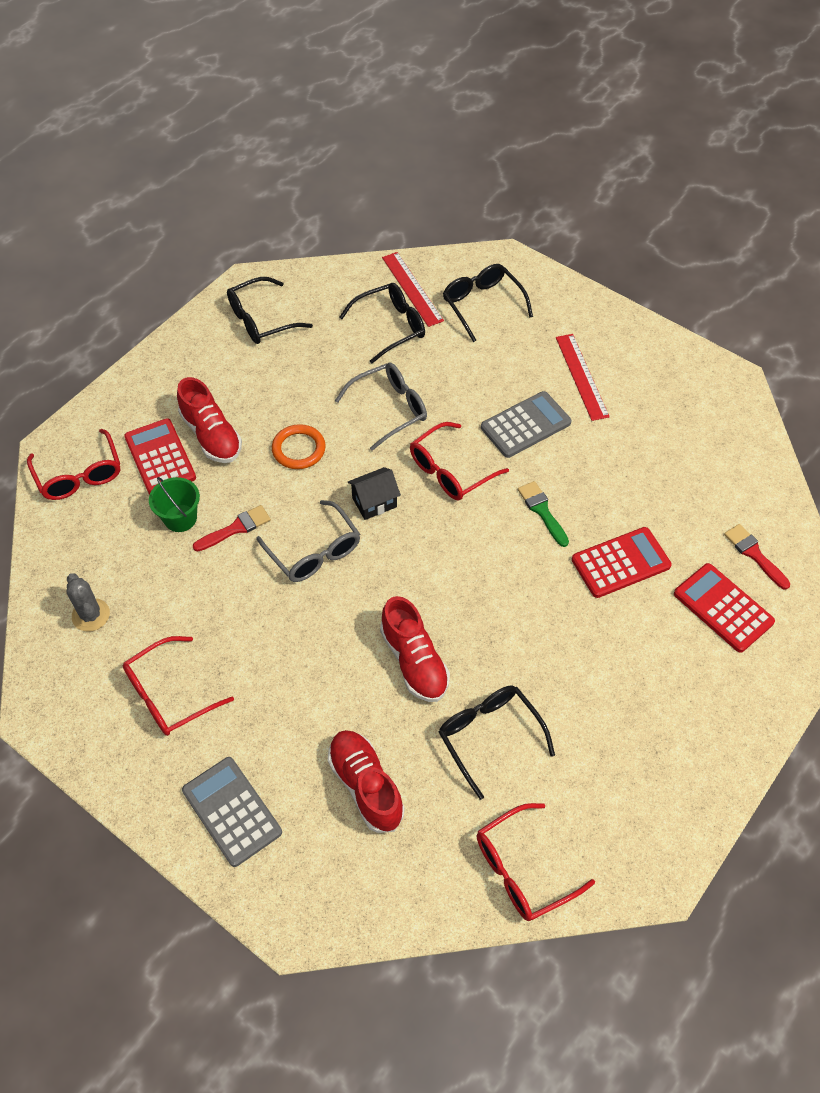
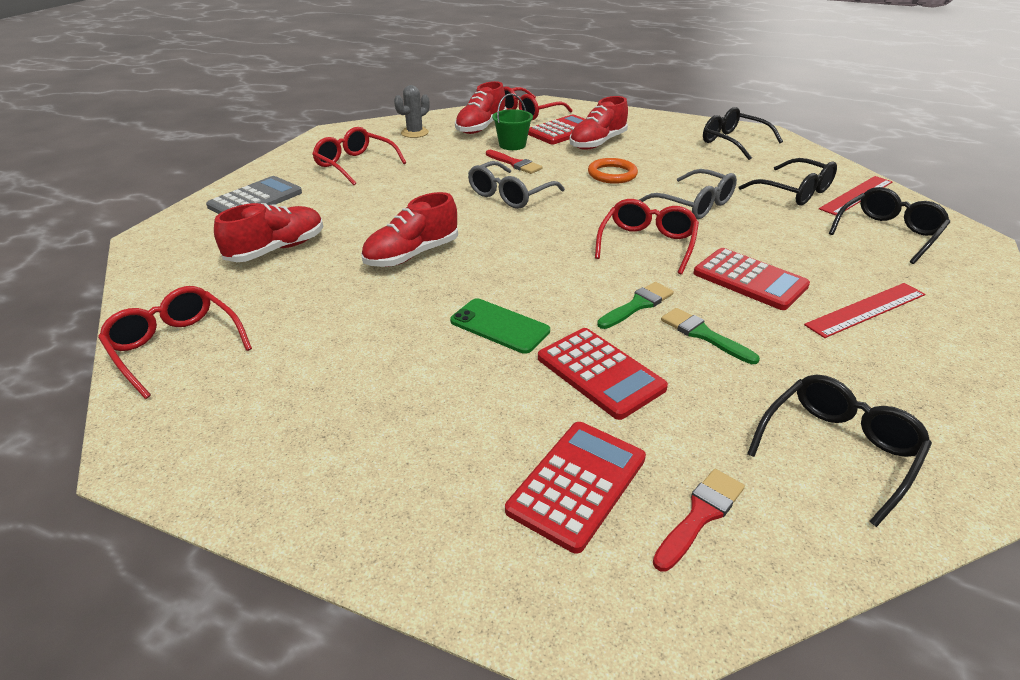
camera: 75 degrees right, 20 degrees down
(106, 538) = (481, 127): none -> red shoe
(374, 502) = (580, 212): black house -> none
(450, 471) = (647, 244): red glasses -> red glasses turned 75 degrees clockwise
(489, 736) = (334, 306): black glasses -> black glasses (838, 449)
(525, 425) = (750, 279): grey calculator -> red calculator
(548, 613) = (499, 326): none -> green phone
(590, 484) = (703, 335): none -> green brush

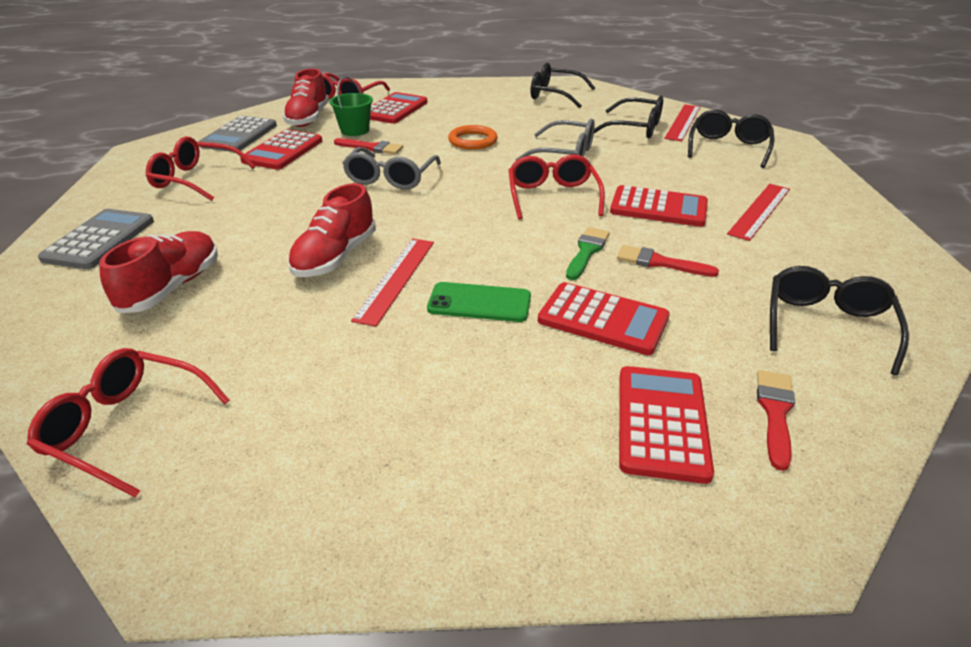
camera: 25 degrees left, 0 degrees up
(414, 133) = (239, 135): grey cactus -> grey calculator
(439, 153) = (283, 151): none -> red calculator
(445, 286) = (395, 279): none -> red ruler
(597, 143) = (437, 115): red shoe -> none
(703, 335) = (659, 262): green brush -> red brush

